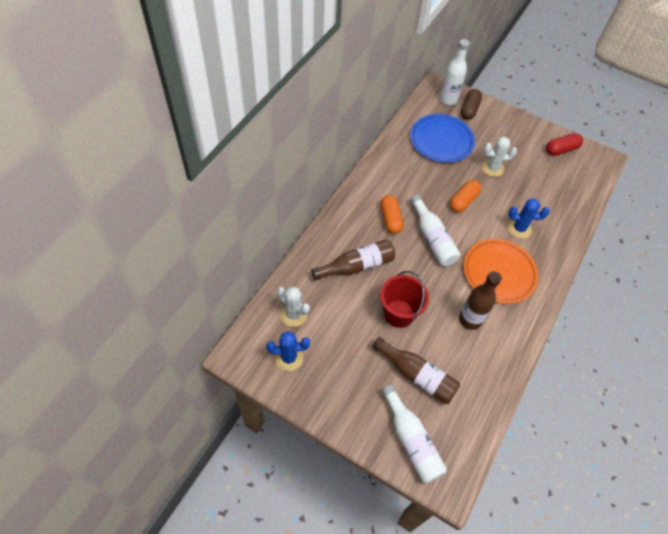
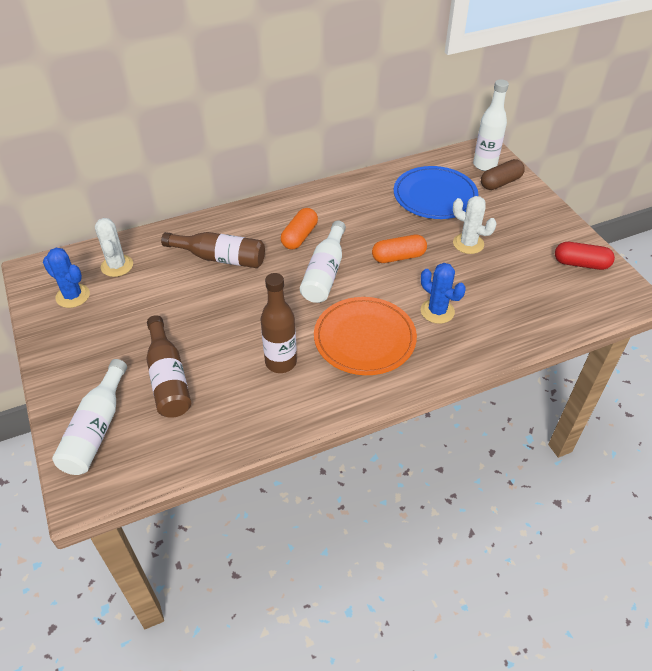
camera: 40 degrees right, 10 degrees down
(399, 313) = (213, 317): red bucket -> none

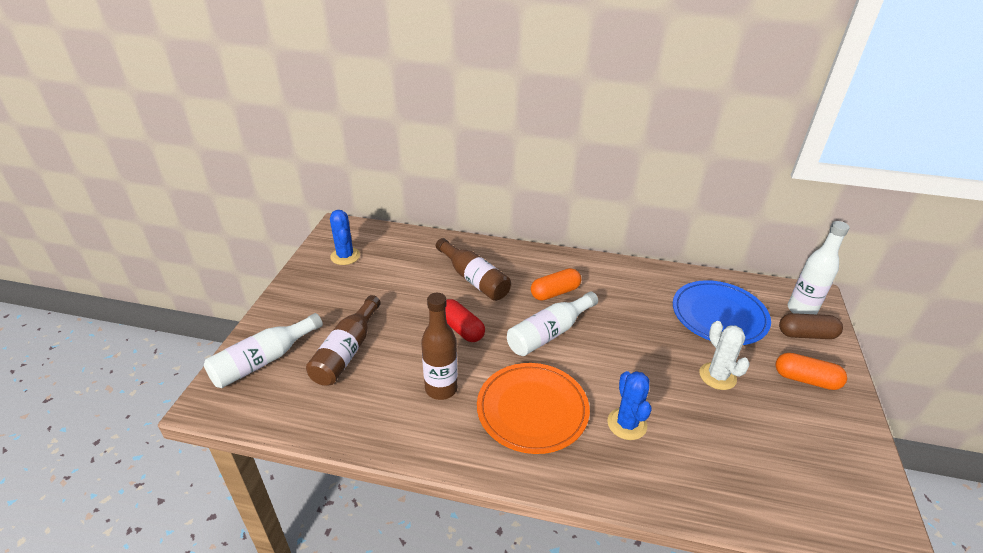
camera: 35 degrees right, 10 degrees down
(117, 266) = (394, 249): white cactus -> none
(398, 257) = (631, 353): orange capsule -> orange capsule (806, 379)
(581, 264) = (842, 464): red capsule -> red capsule (461, 329)

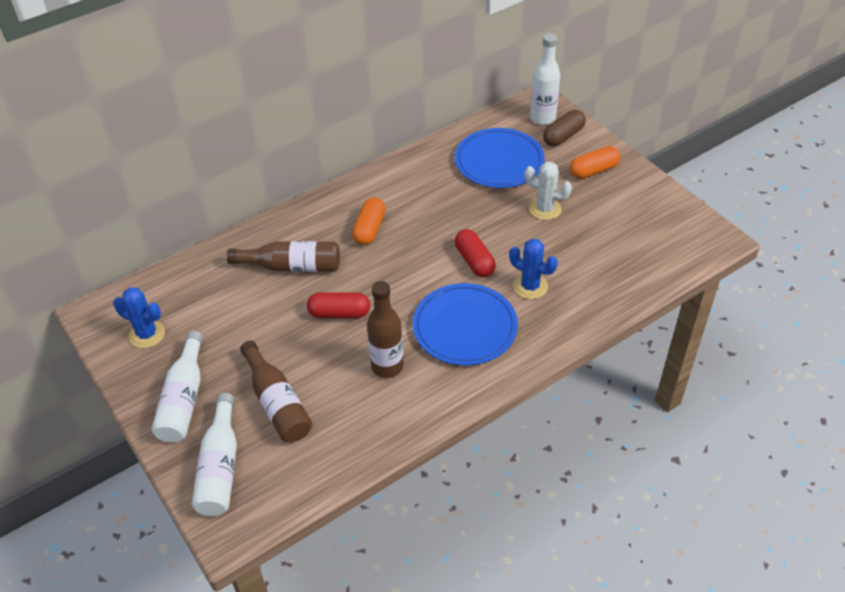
camera: 45 degrees left, 10 degrees up
(532, 410) = (465, 327): orange plate -> blue plate
(549, 333) = (406, 265): white bottle -> white bottle (184, 399)
(604, 369) = (474, 261): none -> red capsule

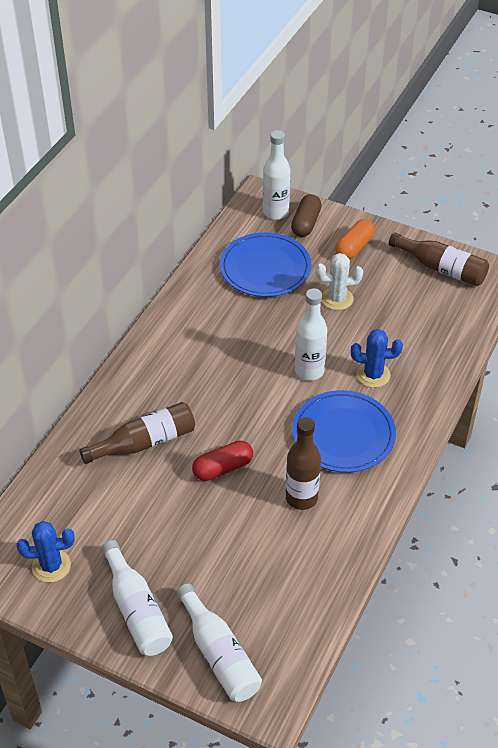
camera: 30 degrees left, 0 degrees up
(277, 403) = (227, 574): brown bottle -> brown bottle (441, 268)
(369, 229) = (192, 378): orange capsule -> none
(474, 261) = (309, 371): red capsule -> white bottle

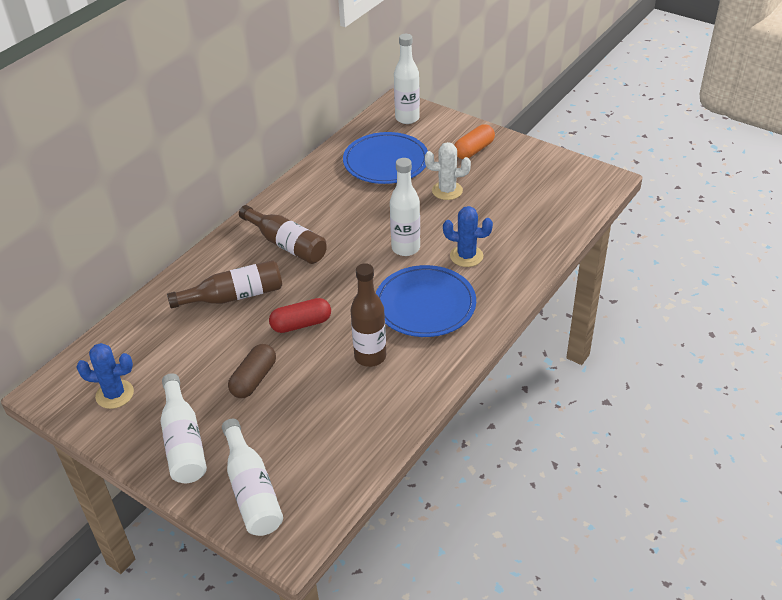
camera: 10 degrees right, 5 degrees down
(306, 223) = (433, 128): brown capsule -> brown capsule (254, 379)
(441, 268) = (553, 172): brown bottle -> brown bottle (286, 244)

